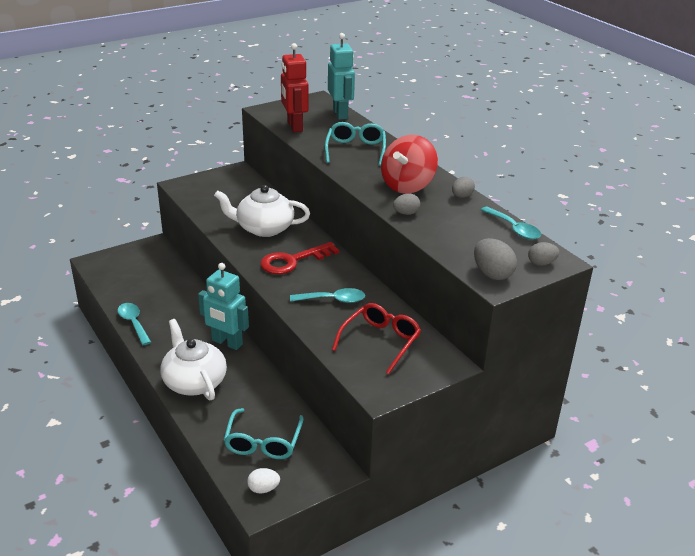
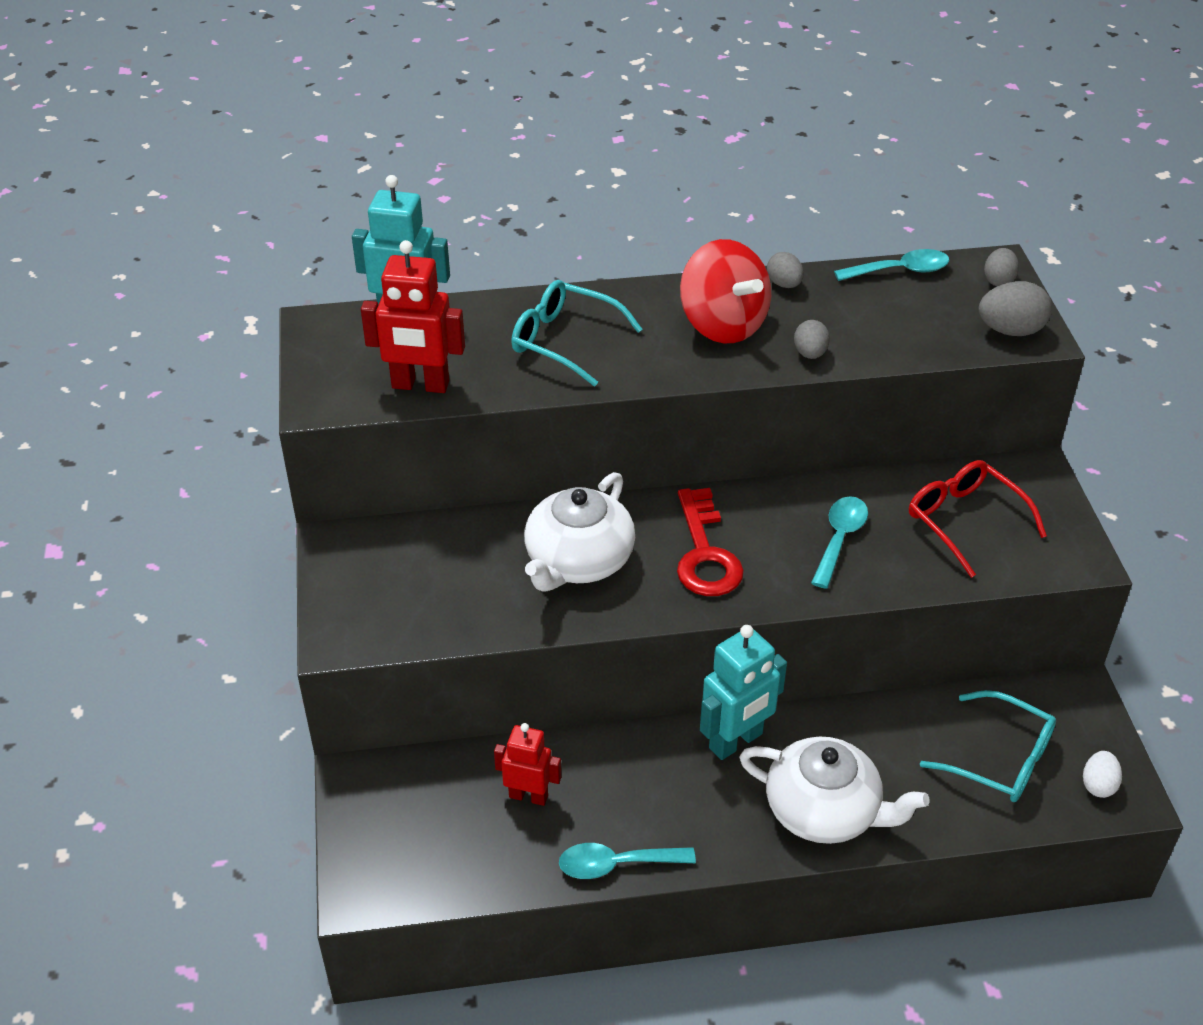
camera: 65 degrees left, 10 degrees up
(163, 290) = (528, 796): none -> red robot
(194, 381) = (824, 811): white teapot -> white teapot turned 150 degrees counterclockwise

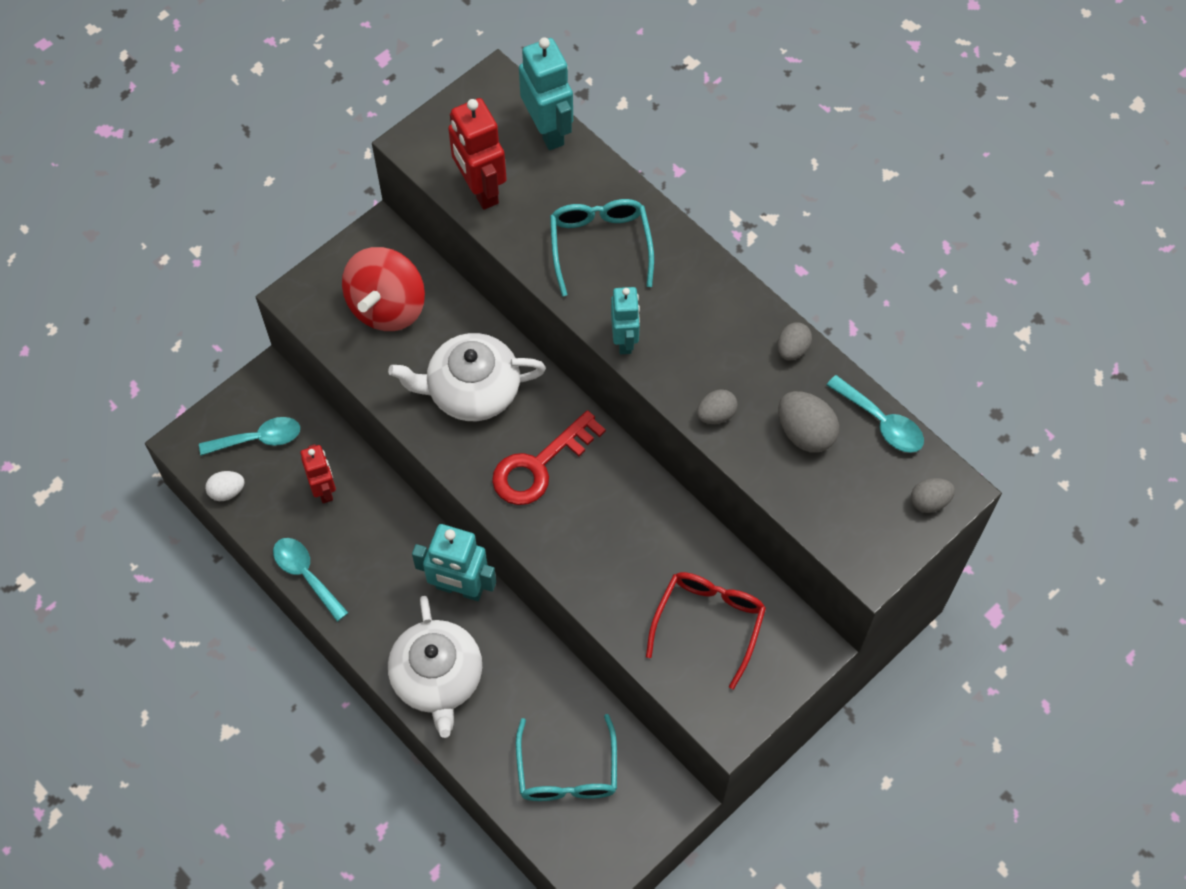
camera: 55 degrees right, 20 degrees up
(680, 371) = (624, 340): none -> turquoise robot
(723, 325) = (704, 336): red spinning top -> red spinning top (387, 306)
(839, 539) = (622, 546): turquoise spoon -> turquoise spoon (258, 439)
(1010, 330) = (863, 542): grey egg -> grey egg (805, 433)
(1098, 785) = (590, 851): white egg -> white egg (227, 491)

